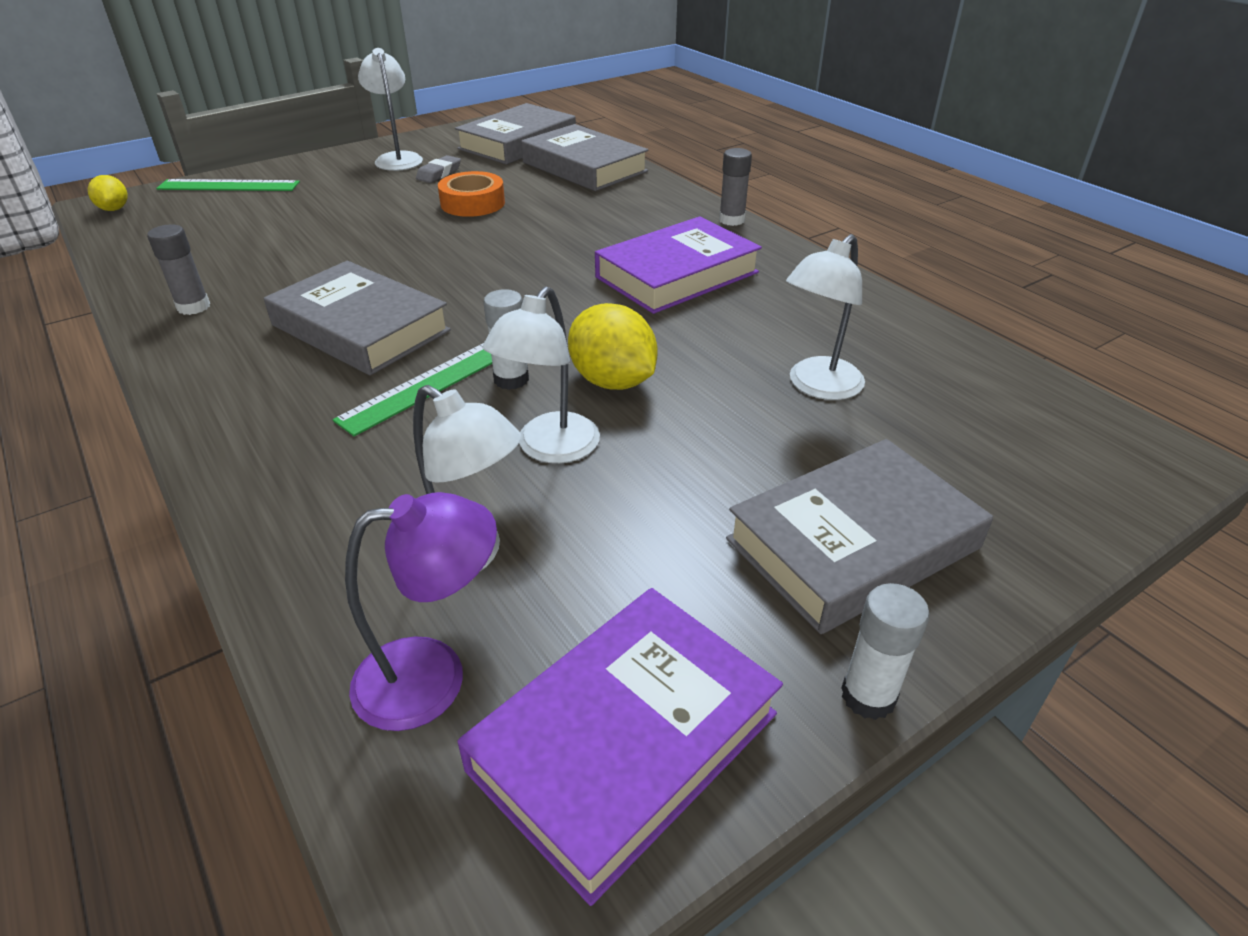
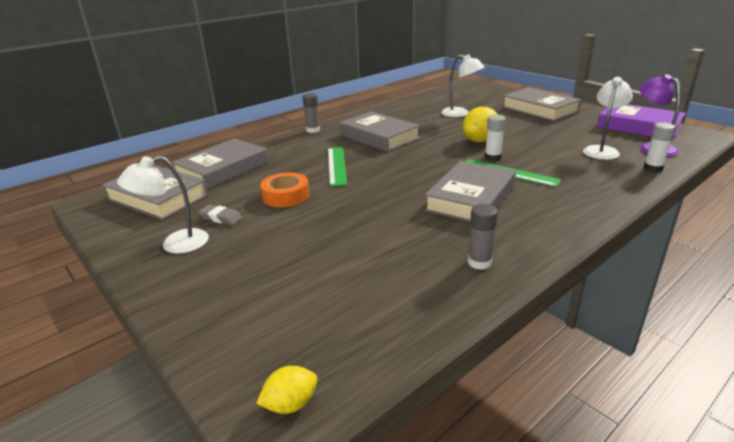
camera: 95 degrees left, 10 degrees down
(229, 186) = (225, 330): green ruler -> green ruler (336, 165)
(549, 449) = (533, 146): white lamp -> none
(677, 275) = (379, 137): purple book -> grey book
(868, 696) = (592, 108): white glue stick -> white glue stick (653, 168)

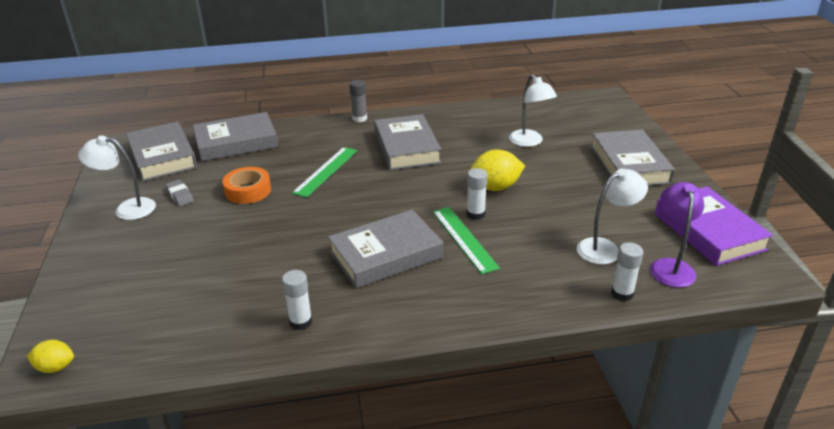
camera: 30 degrees right, 5 degrees up
(479, 262) = (301, 322): grey glue stick -> white glue stick

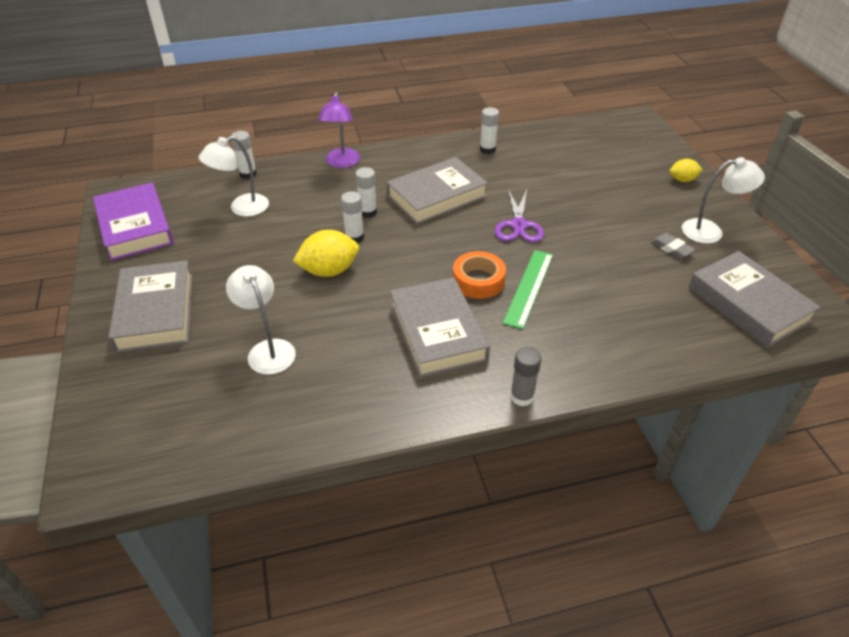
camera: 175 degrees right, 10 degrees up
(55, 367) = (631, 123): yellow lemon -> yellow lemon (682, 180)
(236, 142) = (674, 334): grey book -> none
(248, 191) = (603, 257): orange tape -> orange tape (478, 280)
(309, 220) = (518, 225): none -> purple scissors
(464, 239) = (367, 212): green ruler -> white glue stick
(670, 266) = (195, 195): purple lamp -> purple lamp (341, 163)

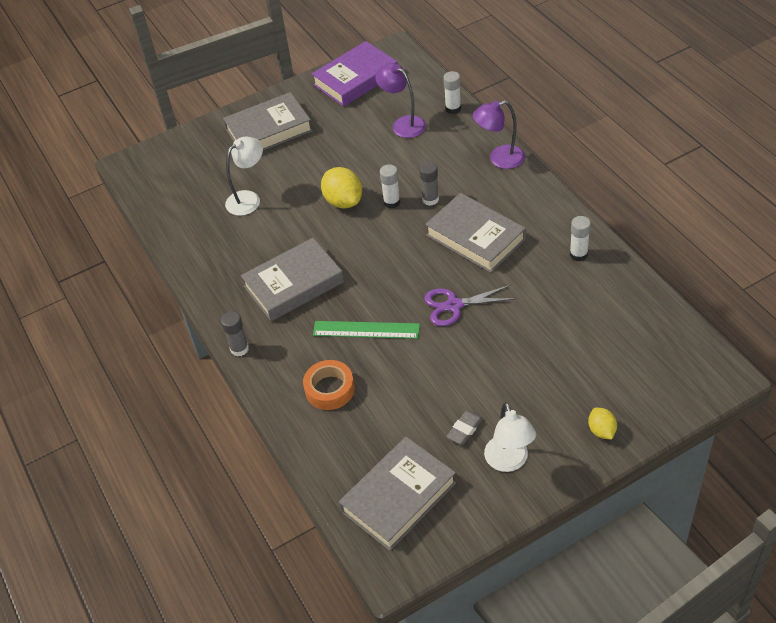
camera: 80 degrees right, 5 degrees up
(241, 208) = (403, 124): white lamp -> purple lamp
(367, 212) = (430, 199): white glue stick -> grey glue stick
(478, 280) = (363, 294): orange tape -> orange tape (329, 389)

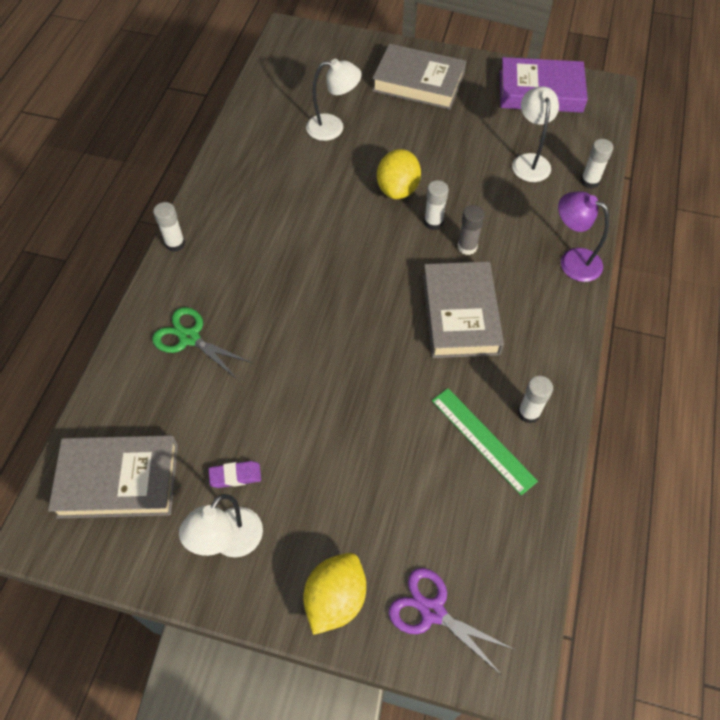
camera: 40 degrees right, 10 degrees up
(239, 349) = (175, 244): grey glue stick -> white glue stick
(293, 284) = (275, 226): grey book -> none
(329, 389) = (189, 338): orange tape -> green scissors
(366, 330) = (276, 314): green ruler -> green ruler (482, 440)
(403, 124) = (529, 161): purple lamp -> white lamp
(454, 305) = (366, 358): purple scissors -> purple scissors (432, 611)
(465, 429) = (235, 476): grey eraser -> purple eraser
(601, 431) = (335, 598): yellow lemon -> yellow lemon, size x1.73

